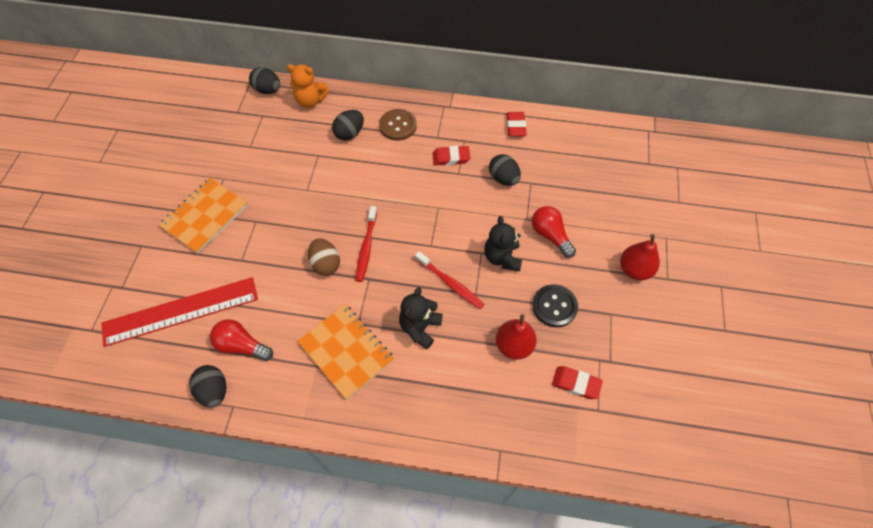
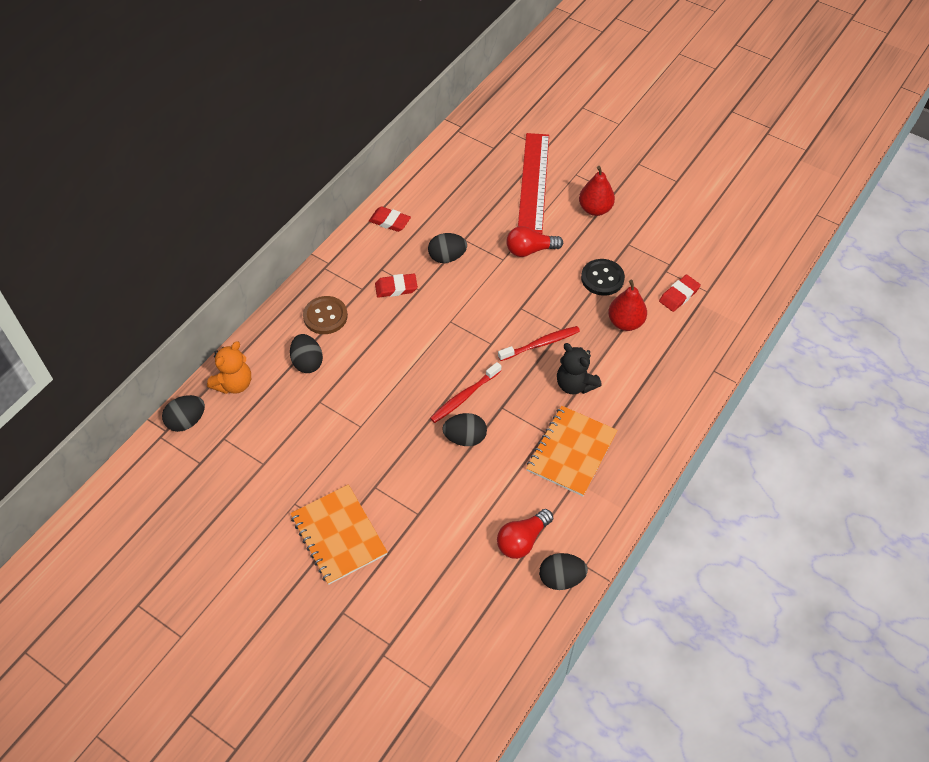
camera: 65 degrees left, 5 degrees down
(181, 311) = (453, 589): red ruler -> red ruler (533, 182)
(326, 264) = (465, 438): brown egg -> black egg
(346, 352) = (571, 452): orange notebook -> orange notebook turned 45 degrees counterclockwise
(366, 247) = (464, 396): red toothbrush -> red toothbrush turned 105 degrees clockwise
(451, 158) = (396, 288): red eraser -> red eraser turned 60 degrees clockwise
(502, 257) = (534, 294): black teddy bear -> none

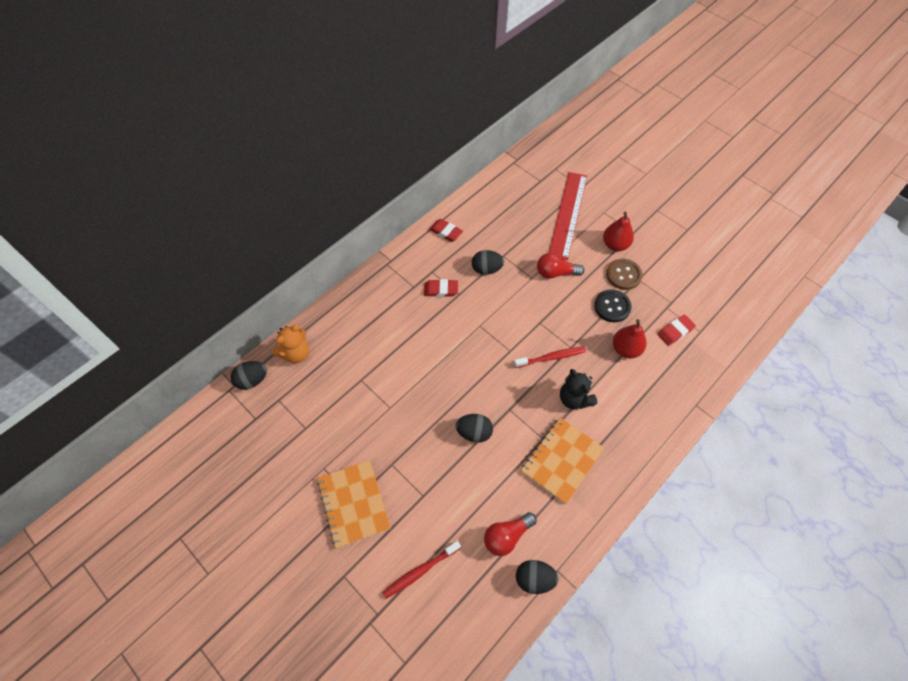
camera: 10 degrees right, 5 degrees up
(307, 362) = (358, 344): black egg -> none
(325, 316) = (379, 306): brown button -> brown button (623, 275)
(464, 396) = (480, 395): red toothbrush -> red toothbrush (420, 571)

